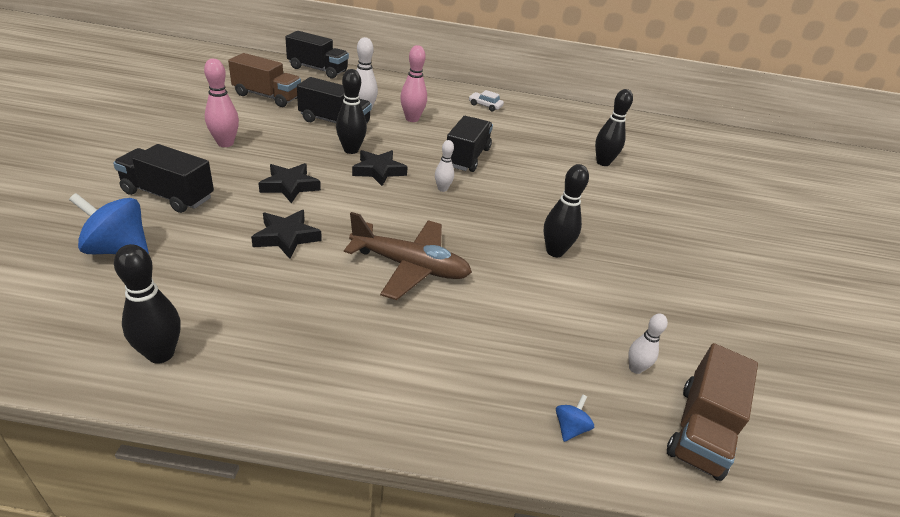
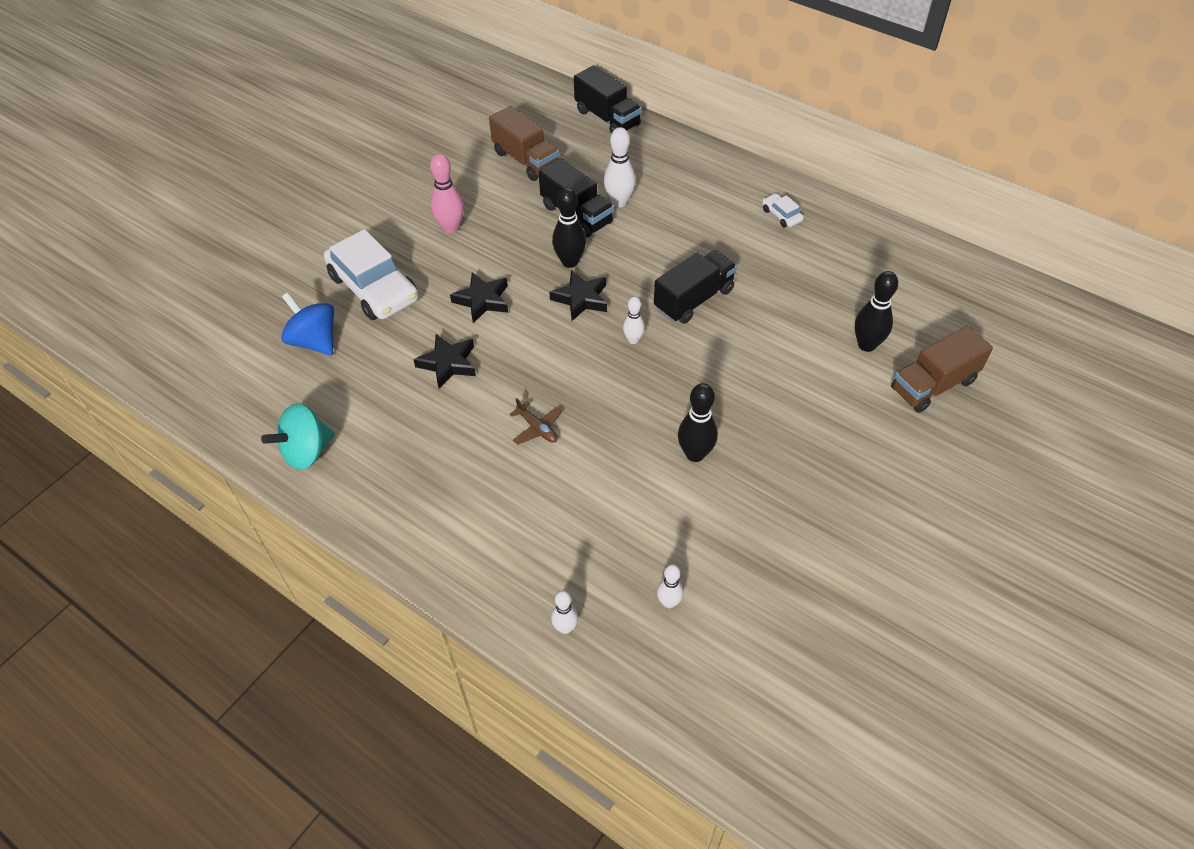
camera: 35 degrees right, 15 degrees up
(161, 354) = (306, 452): black bowling pin -> turquoise spinning top
(168, 195) = (374, 288): black truck -> white car
(410, 266) = (537, 428): brown plane -> brown plane, size x0.48
(412, 119) = (669, 224): pink bowling pin -> none
(570, 428) = (565, 627): blue spinning top -> white bowling pin
(700, 429) = (678, 676): brown truck -> brown truck (933, 385)

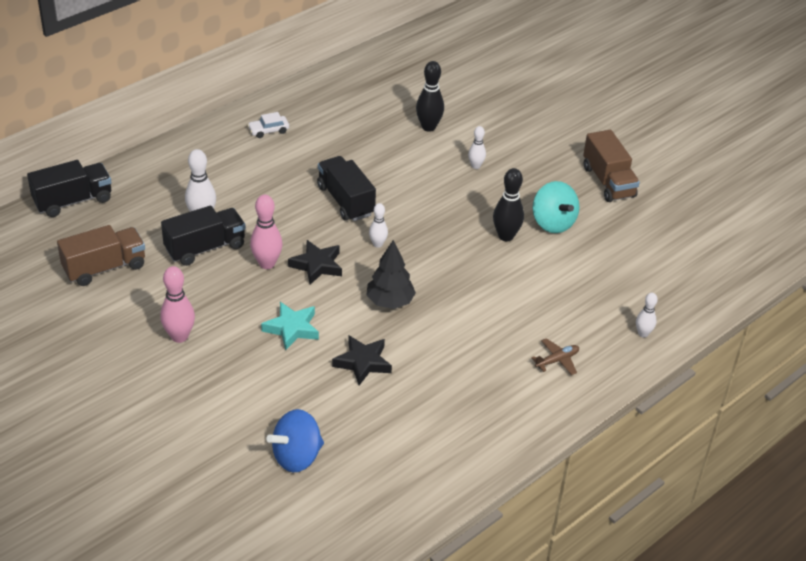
camera: 80 degrees left, 10 degrees down
(306, 452) = (437, 472): turquoise spinning top -> turquoise spinning top (553, 223)
(374, 288) = (240, 404): white car -> none
(482, 300) = (292, 328): black star -> turquoise star
(537, 428) = (455, 317): brown plane -> brown plane (557, 360)
(544, 367) = (390, 302): none -> black tree
(570, 262) = (267, 264): black bowling pin -> pink bowling pin
(669, 602) = (631, 277): white bowling pin -> white bowling pin (475, 166)
(933, 385) = (477, 109): brown truck -> brown truck (608, 182)

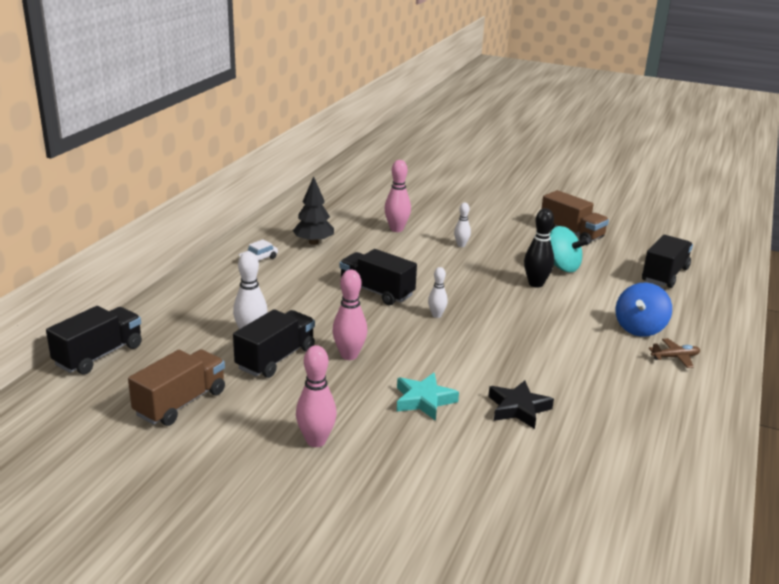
camera: 25 degrees left, 15 degrees down
(297, 457) = (541, 512): blue spinning top -> blue spinning top (639, 328)
(317, 265) = (398, 344): black star -> none
(390, 302) = (491, 354): black tree -> black tree (313, 242)
(428, 127) = (396, 229): black bowling pin -> pink bowling pin
(557, 360) = (675, 357): brown plane -> brown plane turned 45 degrees clockwise
(643, 334) = (714, 320): white bowling pin -> none
(652, 264) = (665, 275): none -> black truck

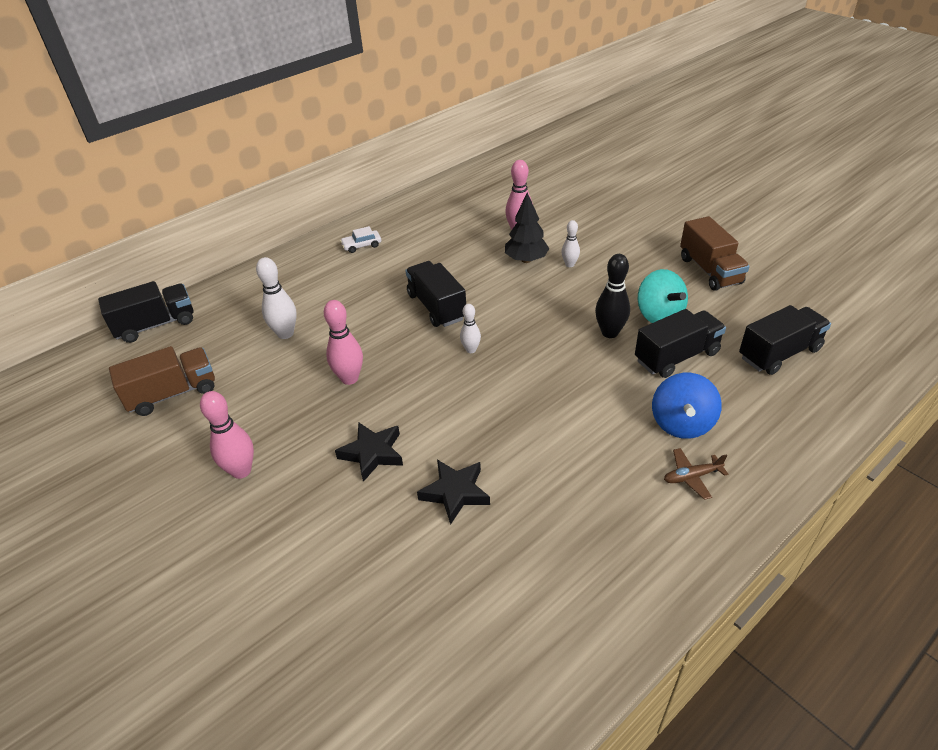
camera: 30 degrees right, 15 degrees up
(276, 358) = (285, 365): black truck -> black truck (677, 357)
(313, 242) = (426, 234): black tree -> black tree (526, 260)
(424, 400) = (372, 453): turquoise star -> black star
(639, 328) = (681, 423): blue spinning top -> blue spinning top turned 45 degrees counterclockwise
(675, 357) = (691, 477): brown plane -> brown plane turned 150 degrees clockwise

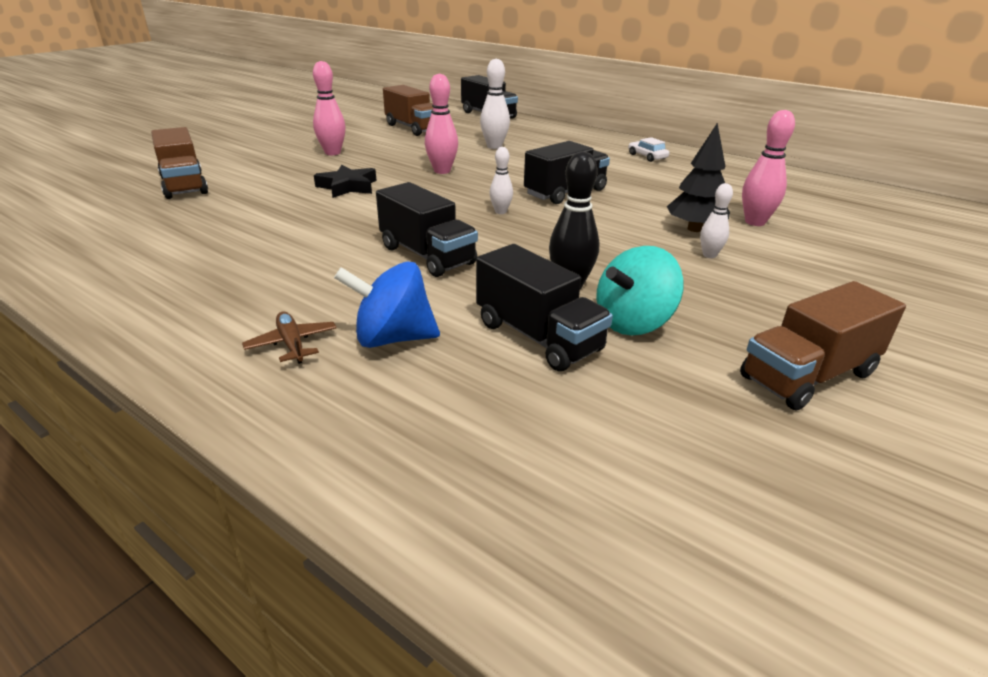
camera: 75 degrees right, 10 degrees down
(312, 619) = (184, 185): none -> brown truck
(455, 493) = (295, 219): black star -> none
(779, 353) = (592, 448): black truck -> black truck (427, 255)

